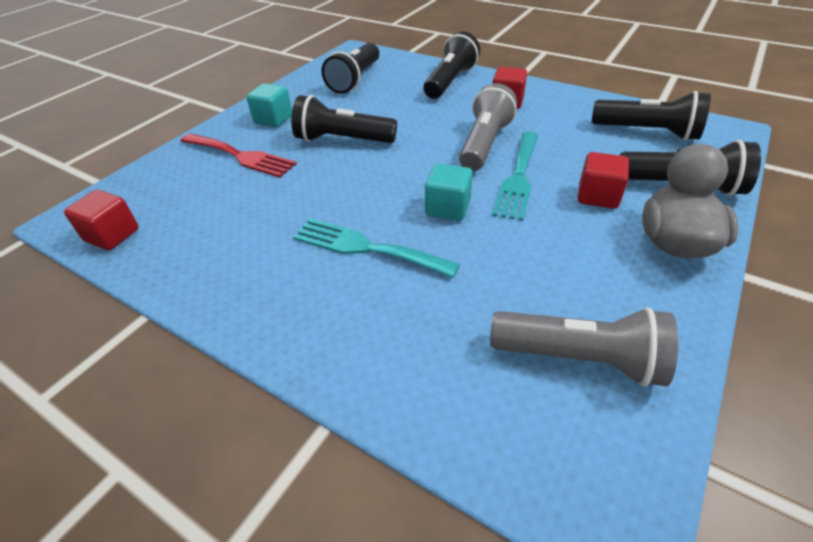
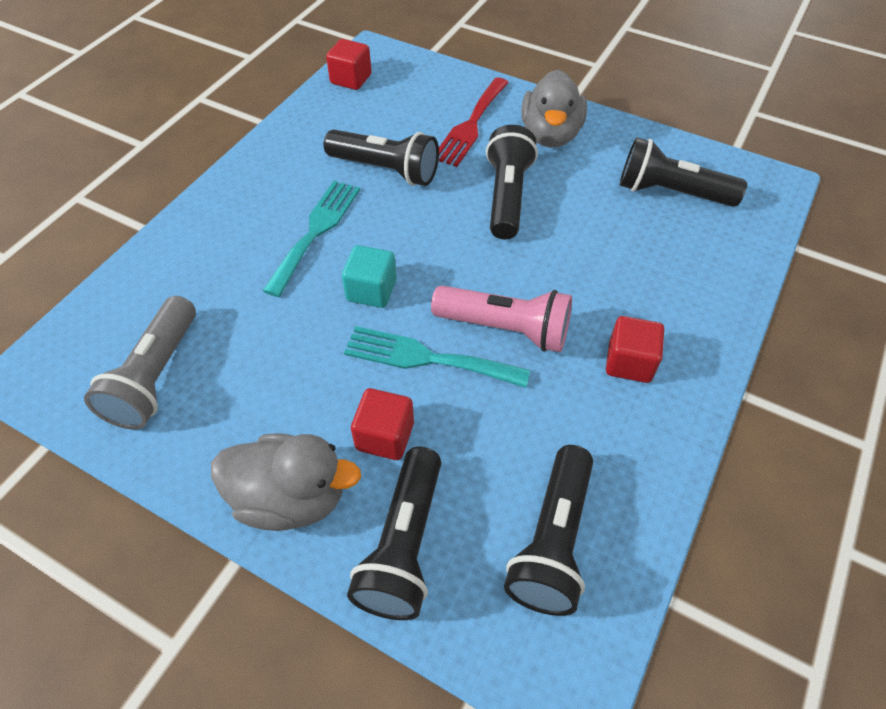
camera: 85 degrees right, 10 degrees up
(273, 119) = (550, 135): turquoise cube -> grey duck
(450, 81) = (688, 296): black flashlight -> black flashlight (386, 170)
(484, 144) = (505, 329): grey flashlight -> pink flashlight

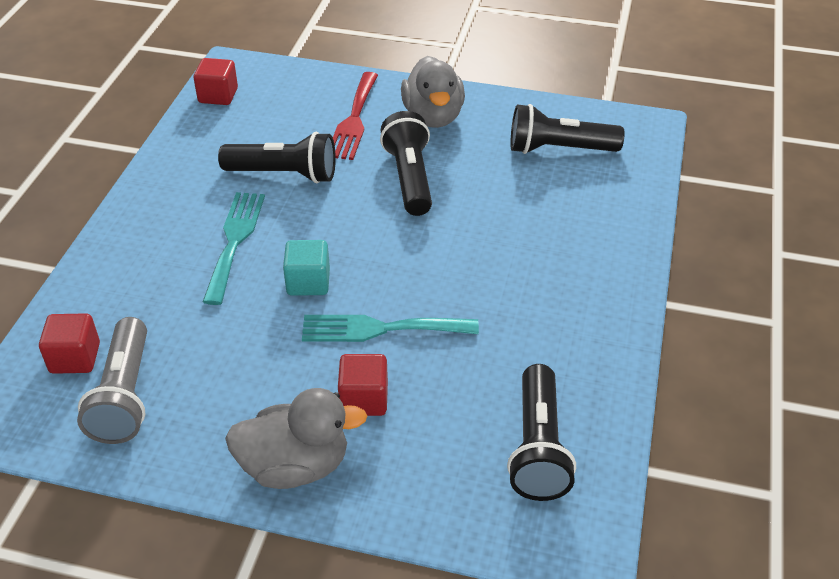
camera: 15 degrees left, 10 degrees down
(404, 545) = (411, 479): black flashlight -> none
(505, 329) = (444, 291): pink flashlight -> none
(629, 362) = (562, 297): red cube -> red cube (75, 358)

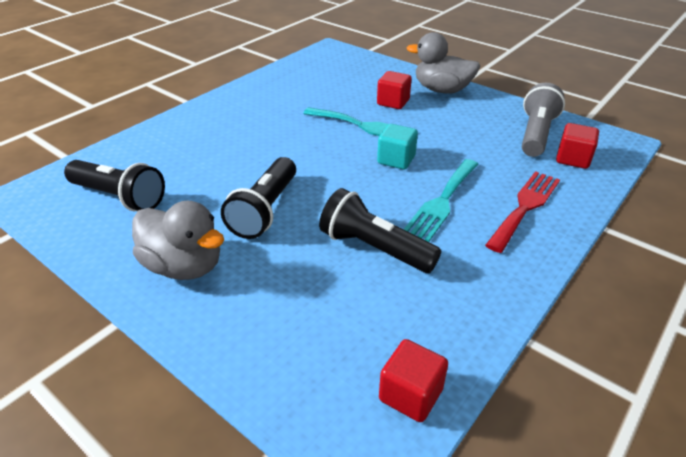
camera: 155 degrees left, 5 degrees down
(354, 120) = (266, 290): red fork -> red fork (525, 207)
(433, 117) = (184, 266): grey duck -> grey duck turned 105 degrees clockwise
(538, 448) = (320, 71): black flashlight -> none

